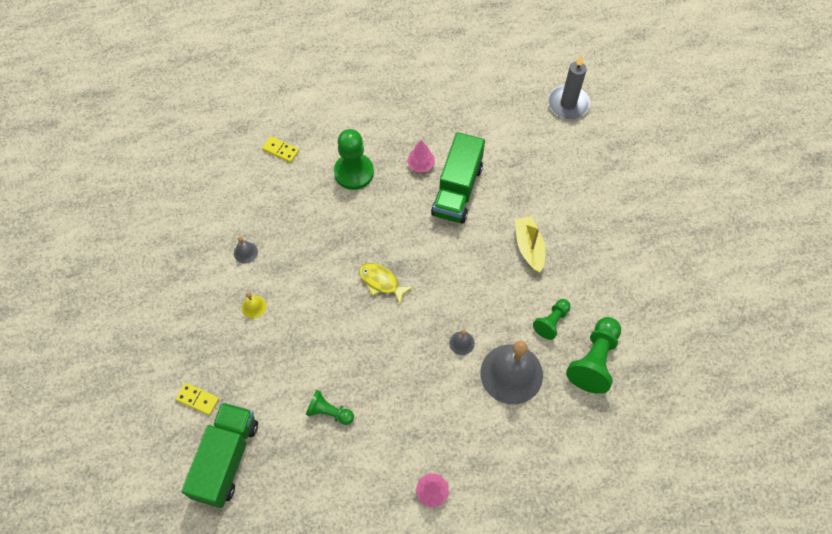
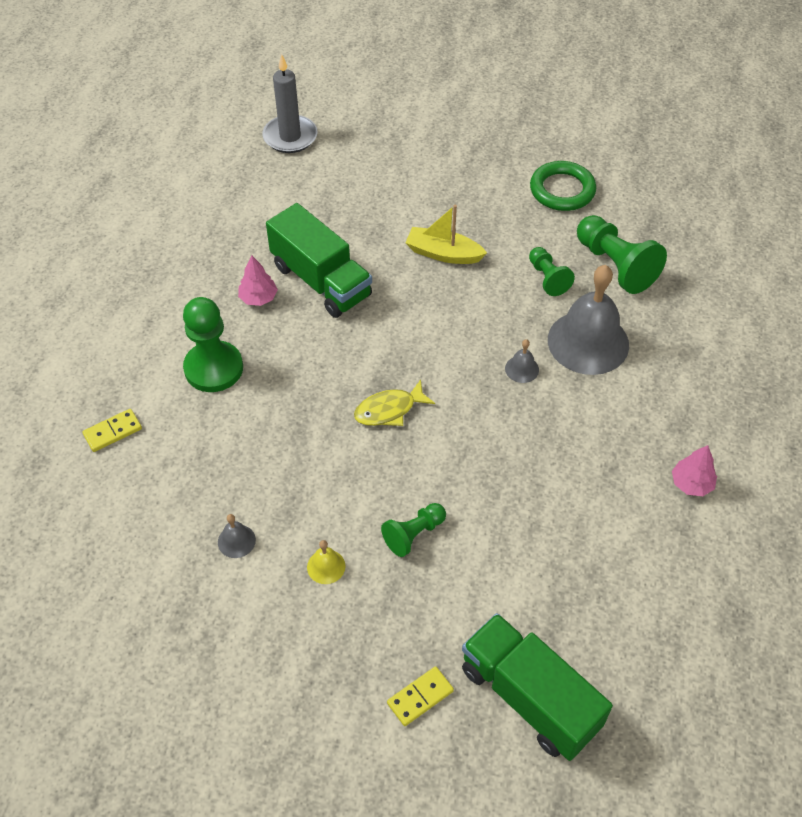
camera: 60 degrees left, 10 degrees down
(329, 412) = (531, 545): green pawn -> green pawn (414, 534)
(643, 292) = (562, 190): none -> green ring

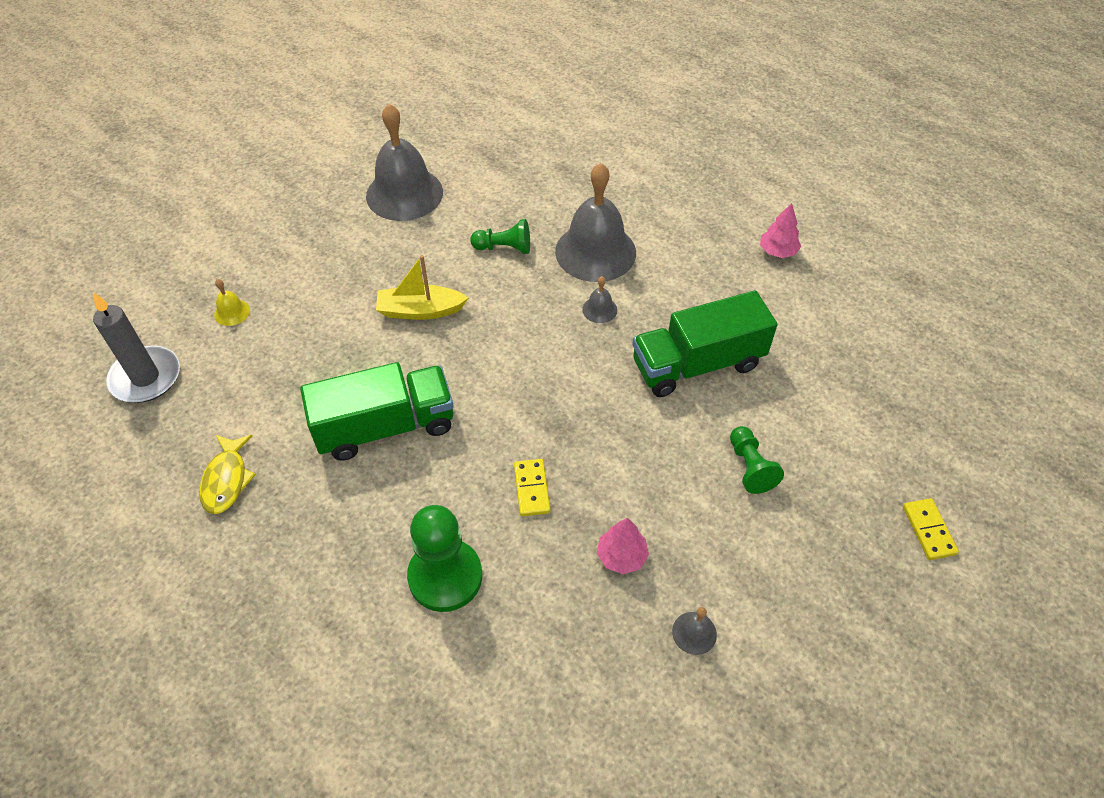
camera: 65 degrees left, 0 degrees up
(113, 432) = (478, 722): yellow domino -> yellow domino (532, 489)
(258, 298) = (370, 495): pink tree -> pink tree (621, 556)
(326, 566) = (758, 557): yellow bell -> yellow bell (232, 312)
(389, 410) = (592, 431): yellow fish -> yellow fish (227, 480)
(443, 254) = (420, 310): yellow boat -> yellow boat turned 45 degrees clockwise
(529, 697) = (950, 446): green truck -> green truck (697, 364)
(562, 190) = (404, 193): green ring -> grey bell
(615, 265) = (520, 197): green pawn -> none

